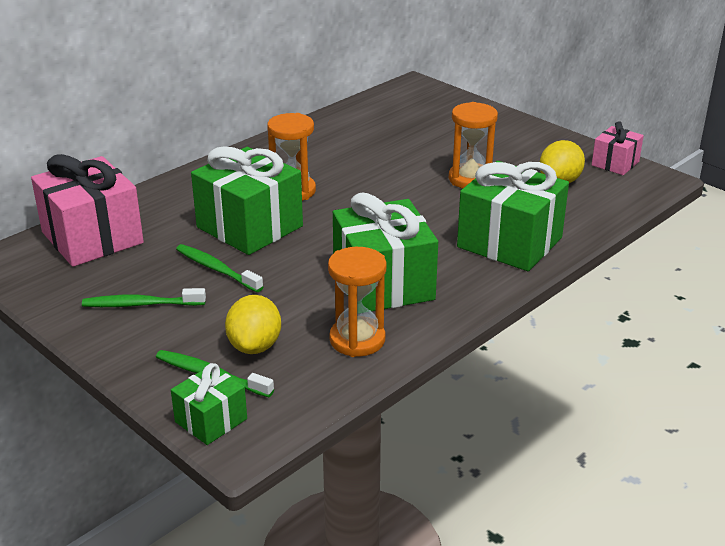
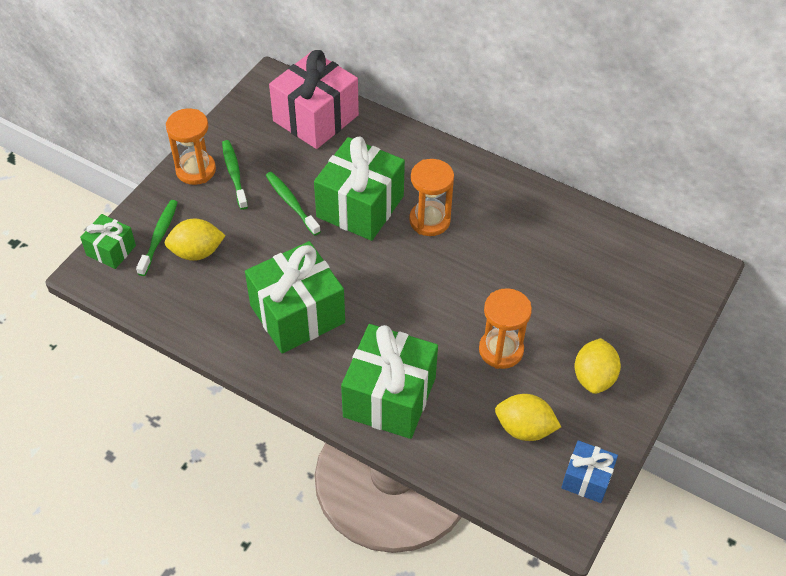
camera: 75 degrees right, 20 degrees up
(216, 269) = (291, 203): green toothbrush -> green toothbrush turned 60 degrees counterclockwise
(357, 340) = (216, 312): orange hourglass -> orange hourglass (196, 170)
(512, 144) = (594, 377): none -> yellow lemon
(615, 163) = (586, 479): pink gift -> blue gift

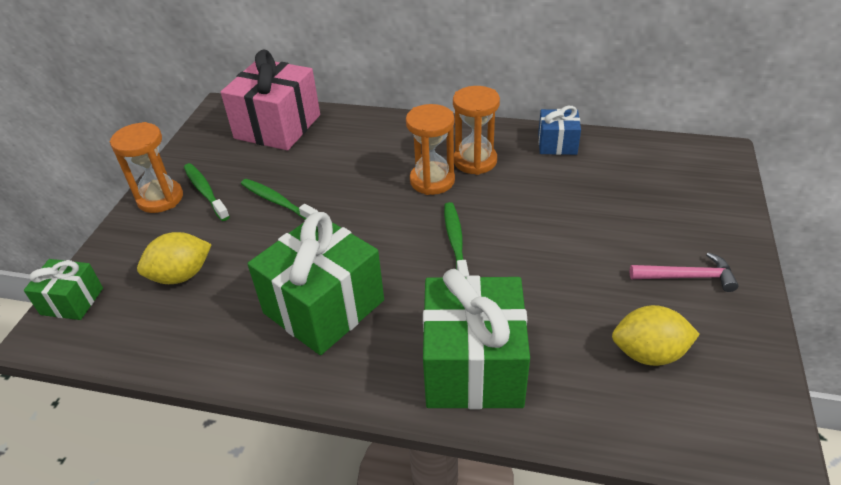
camera: 15 degrees left, 10 degrees down
(159, 237) = (131, 272): green toothbrush -> green toothbrush (455, 242)
(360, 206) = (353, 187): green gift -> none
(501, 350) = (572, 278): orange hourglass -> orange hourglass (475, 161)
(586, 479) = (755, 388): blue gift -> blue gift (557, 144)
(594, 377) = (687, 277): yellow lemon -> pink hammer

